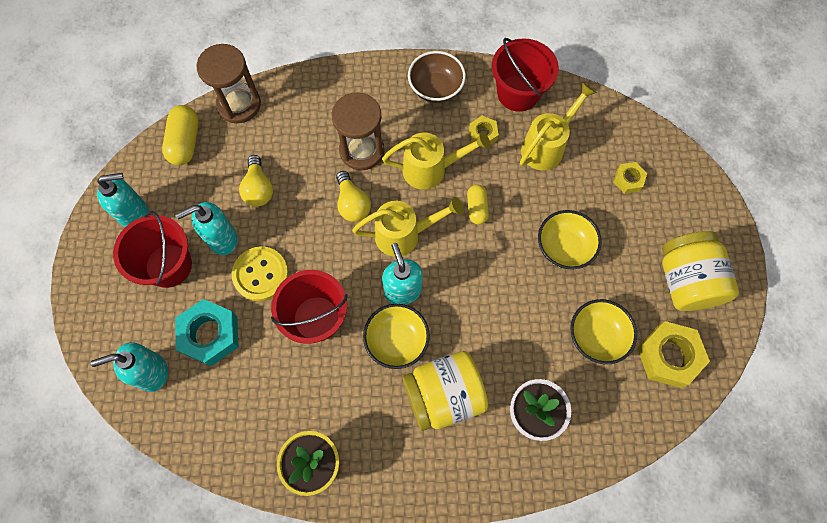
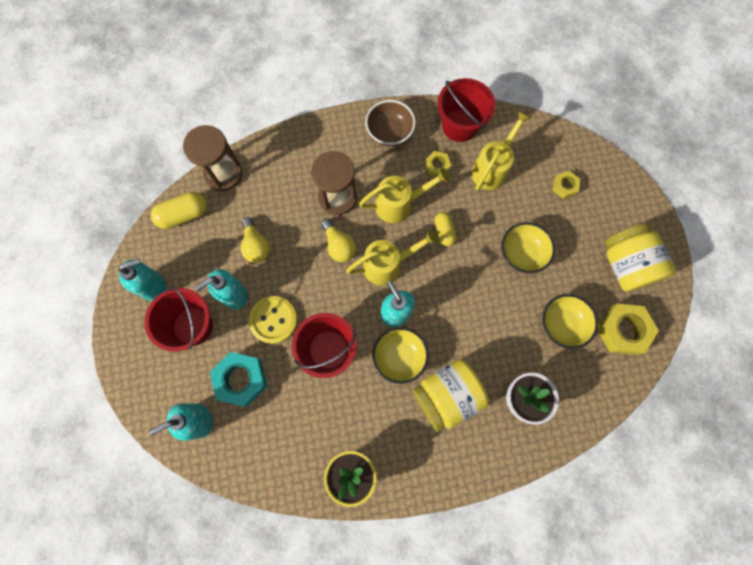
camera: 10 degrees left, 5 degrees up
(185, 142) = (184, 215): yellow capsule -> yellow capsule turned 75 degrees clockwise

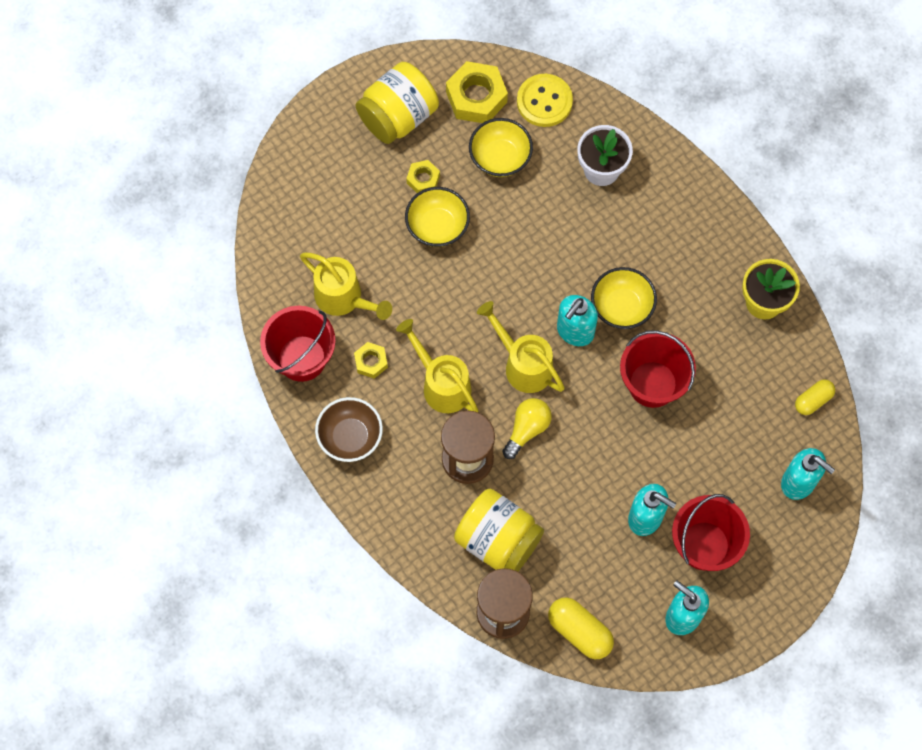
camera: 115 degrees left, 5 degrees down
(241, 379) = (733, 461): turquoise nut -> none
(256, 245) = (574, 524): yellow light bulb -> none
(273, 320) = (651, 459): yellow button -> yellow button (544, 101)
(444, 232) = (452, 320): yellow capsule -> yellow capsule (813, 400)
(446, 396) = (637, 242): yellow jar -> yellow jar (498, 540)
(492, 168) = (344, 298): yellow watering can -> yellow watering can turned 150 degrees counterclockwise
(564, 186) = (330, 211): yellow nut -> yellow nut (423, 179)

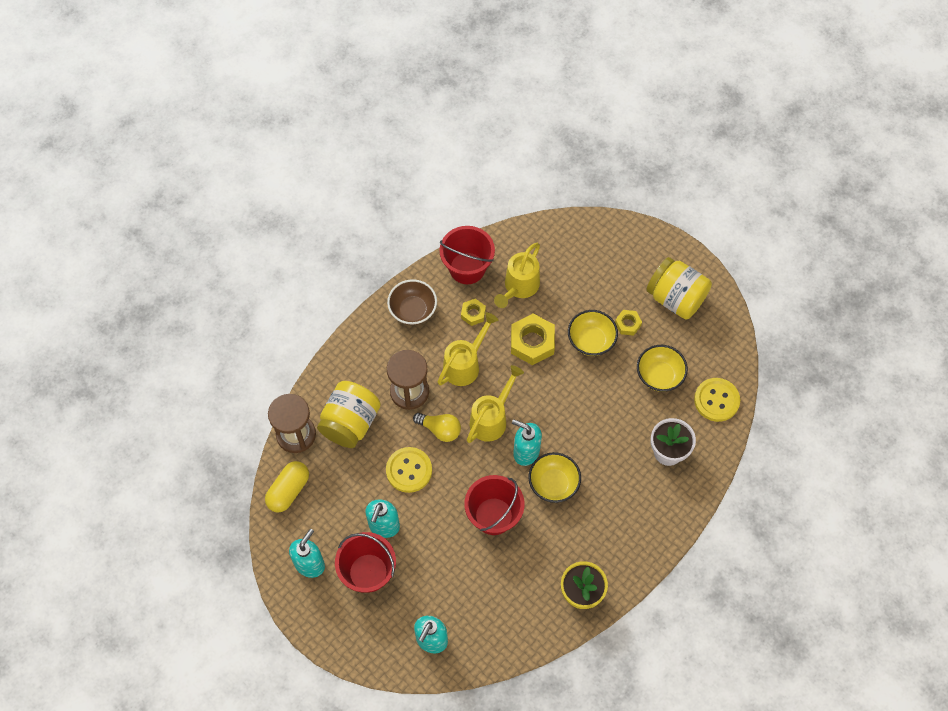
camera: 80 degrees right, 5 degrees down
(476, 97) = (707, 350): yellow nut -> yellow nut (532, 342)
(576, 476) = (409, 470): none -> yellow button
(813, 400) = (503, 643): yellow capsule -> none

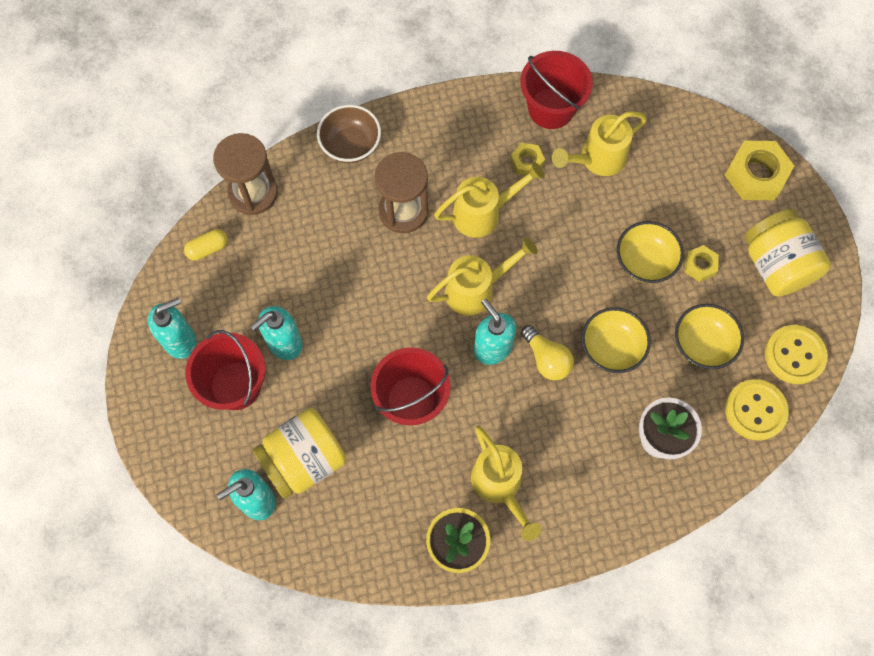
camera: 30 degrees right, 5 degrees up
(288, 490) = (208, 248): yellow capsule -> yellow capsule, size x0.64
(350, 423) = (318, 211): yellow jar -> yellow jar (304, 460)
(409, 470) = (349, 297): yellow button -> yellow button (794, 355)
(413, 310) = (462, 124): brown bowl -> brown bowl (351, 145)
(440, 429) = (411, 270): yellow light bulb -> yellow light bulb (546, 359)
(532, 342) = (575, 228): yellow nut -> yellow nut (756, 175)
(553, 484) = (502, 401): yellow bowl -> yellow bowl (611, 348)
(585, 539) = (499, 486): none -> yellow watering can

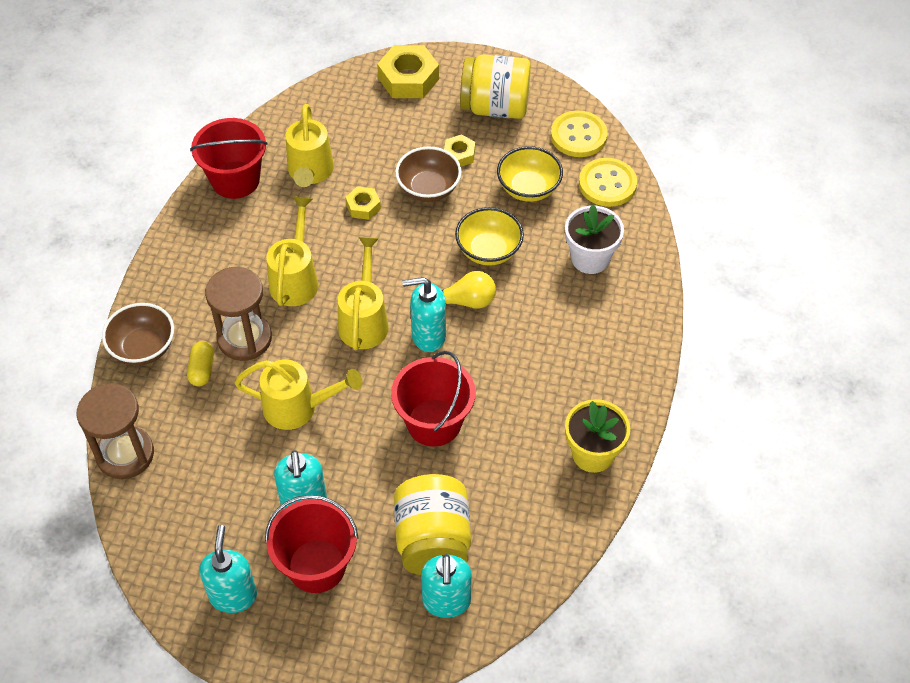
camera: 60 degrees left, 15 degrees down
(208, 248) = (153, 523): yellow capsule -> yellow capsule (202, 369)
(499, 486) = (558, 394): yellow watering can -> yellow watering can (298, 408)
(527, 162) = (272, 222): yellow nut -> yellow nut (363, 206)
(645, 262) = (428, 188): yellow bowl -> brown bowl

